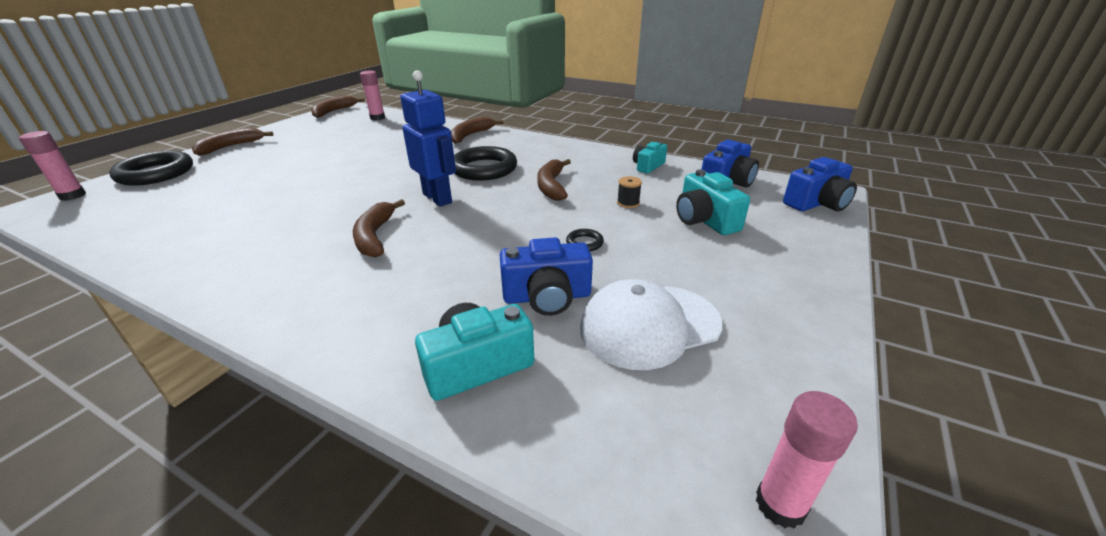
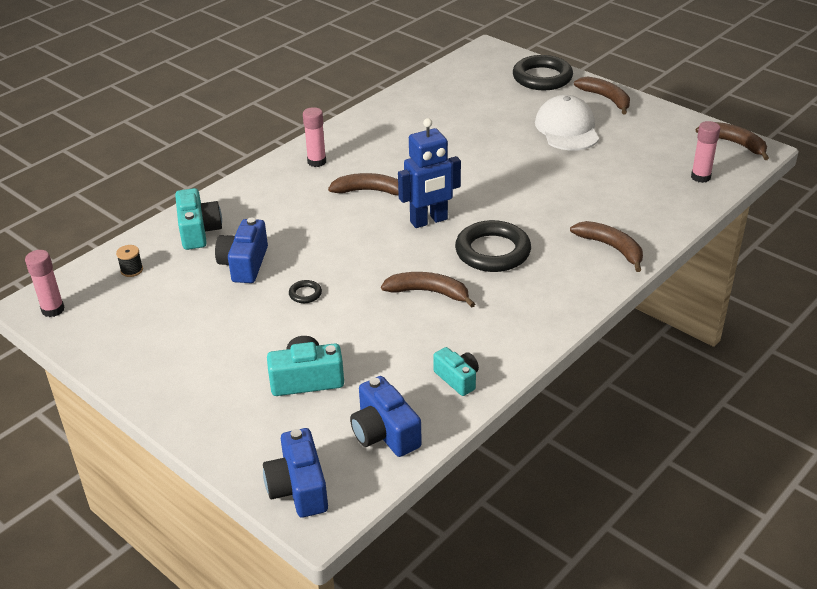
camera: 105 degrees right, 5 degrees up
(72, 196) = (504, 56): pink glue stick -> pink glue stick (316, 162)
(628, 203) = (366, 337): black spool -> black spool (132, 270)
(649, 325) = (187, 302): white cap -> white cap (567, 129)

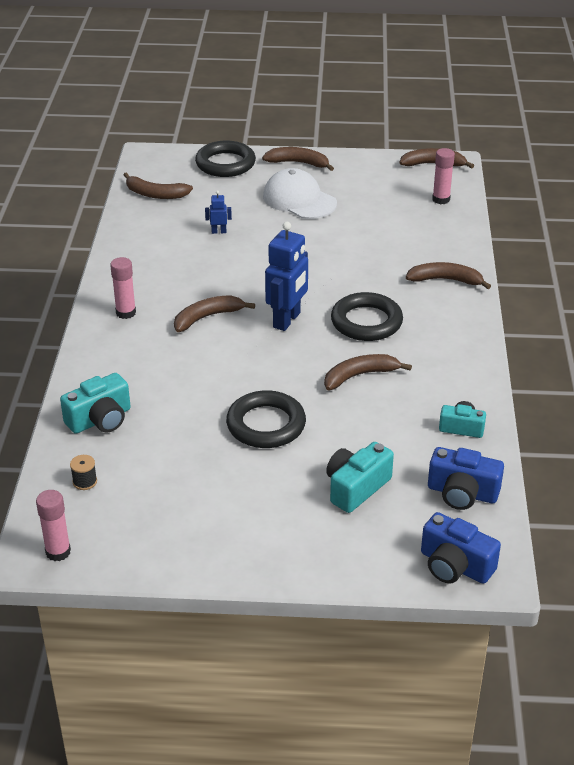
camera: 40 degrees left, 0 degrees up
(198, 231) = (100, 419): turquoise camera -> turquoise camera turned 105 degrees clockwise
(244, 264) = (181, 426): blue camera -> none
(305, 294) = (266, 425): black ring -> black ring, size x2.38
(454, 81) = (155, 194): none -> brown banana
(466, 129) = (219, 231): none -> blue robot

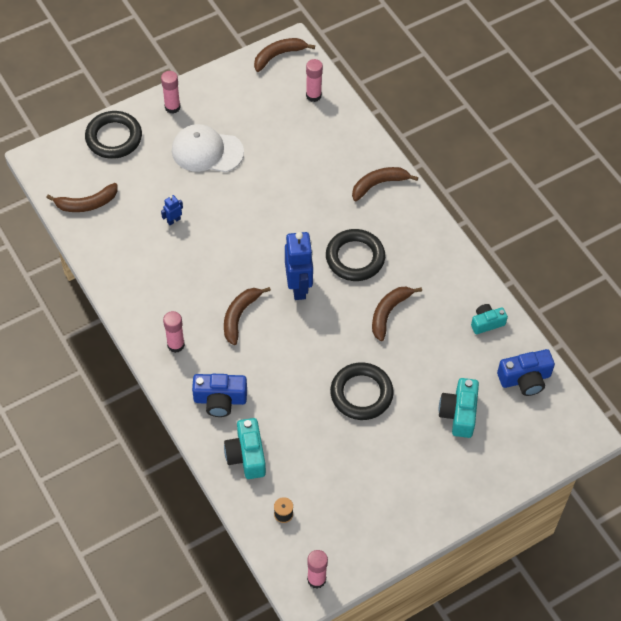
camera: 35 degrees left, 20 degrees up
(100, 419) = (246, 455): turquoise camera -> turquoise camera turned 150 degrees clockwise
(298, 163) = (172, 107): brown banana -> pink glue stick
(455, 565) = (560, 440): blue camera -> blue camera (220, 400)

